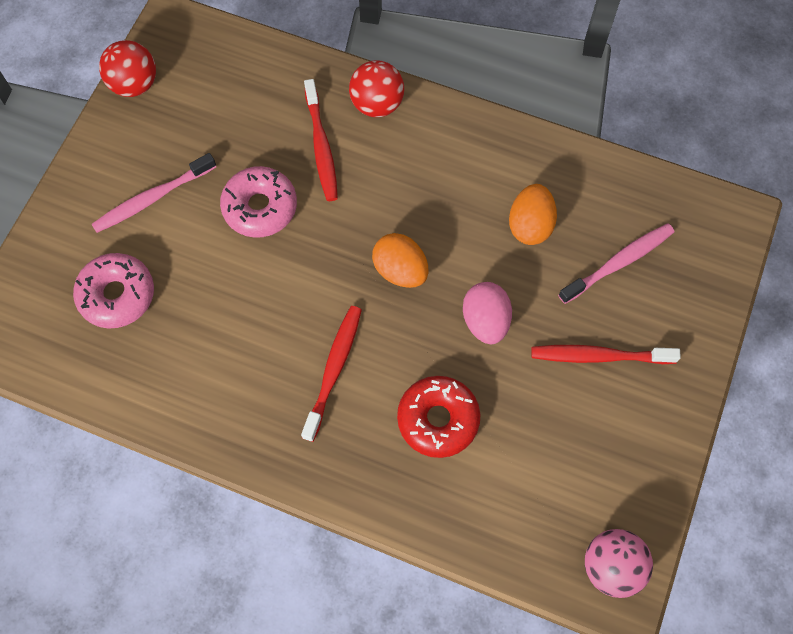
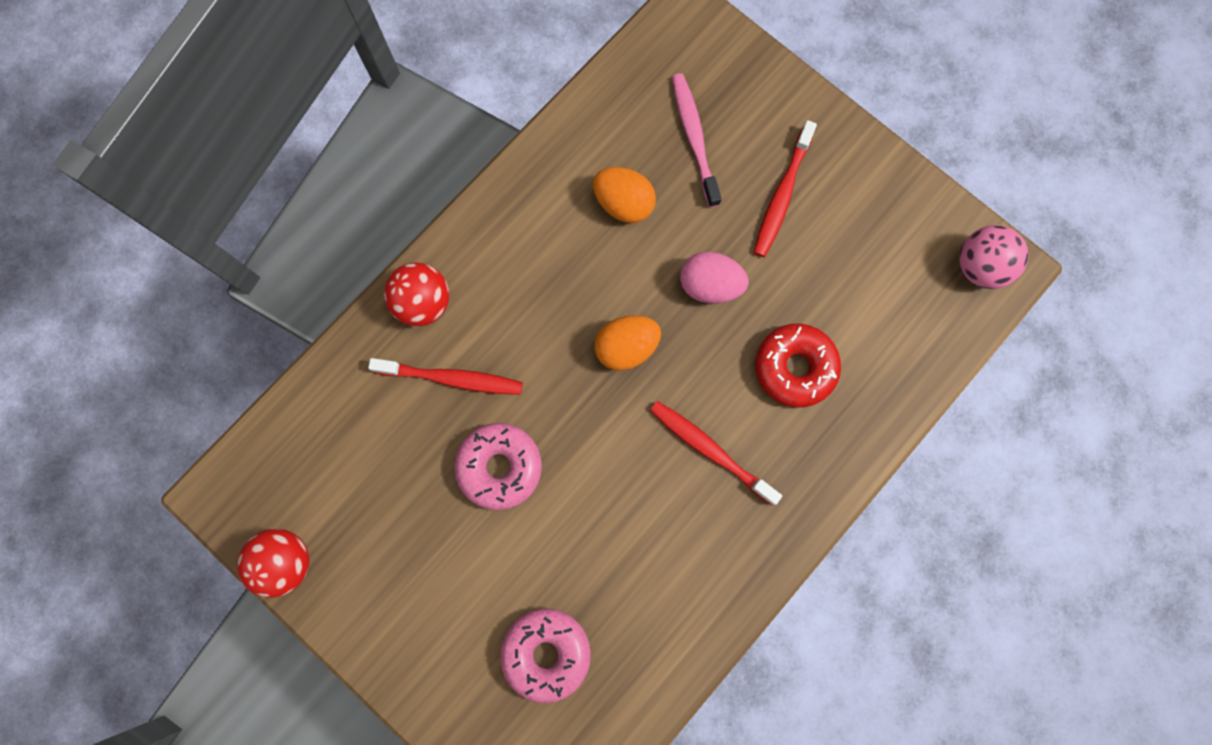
camera: 70 degrees left, 10 degrees up
(152, 198) = (443, 581): pink toothbrush -> none

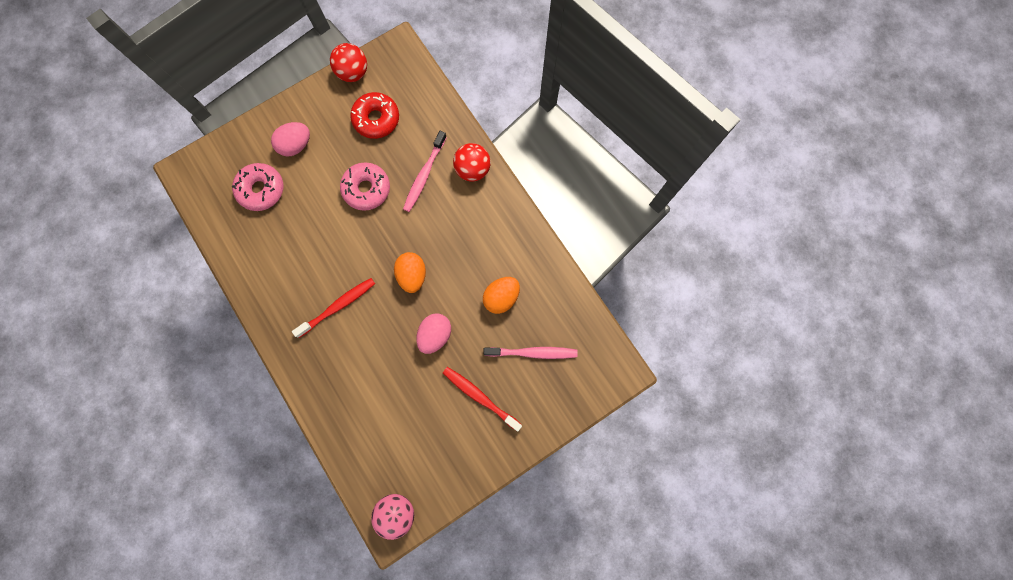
camera: 105 degrees right, 0 degrees up
(449, 619) = (296, 145): none -> pink egg
(451, 378) = (424, 175): red toothbrush -> pink toothbrush
(794, 368) = (370, 370): red donut -> red donut (376, 119)

